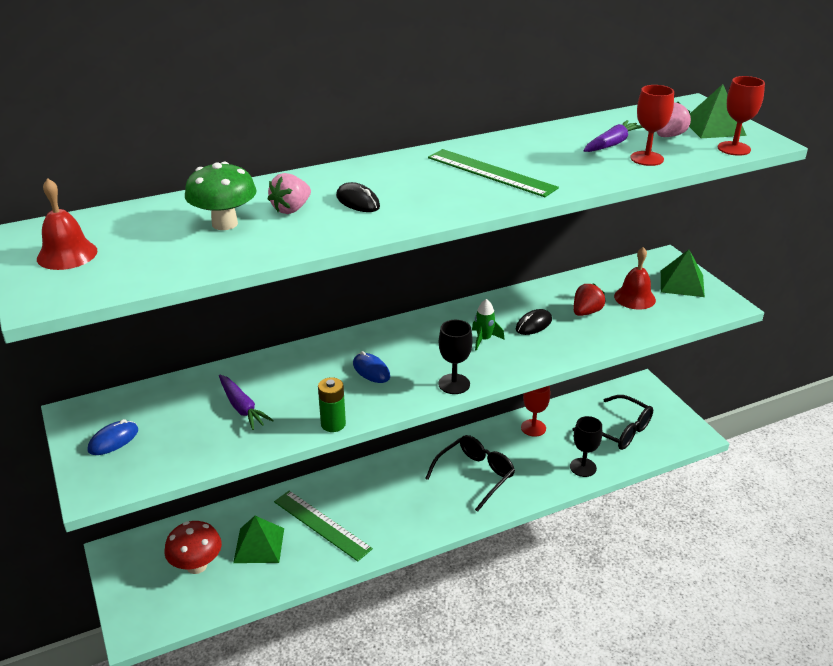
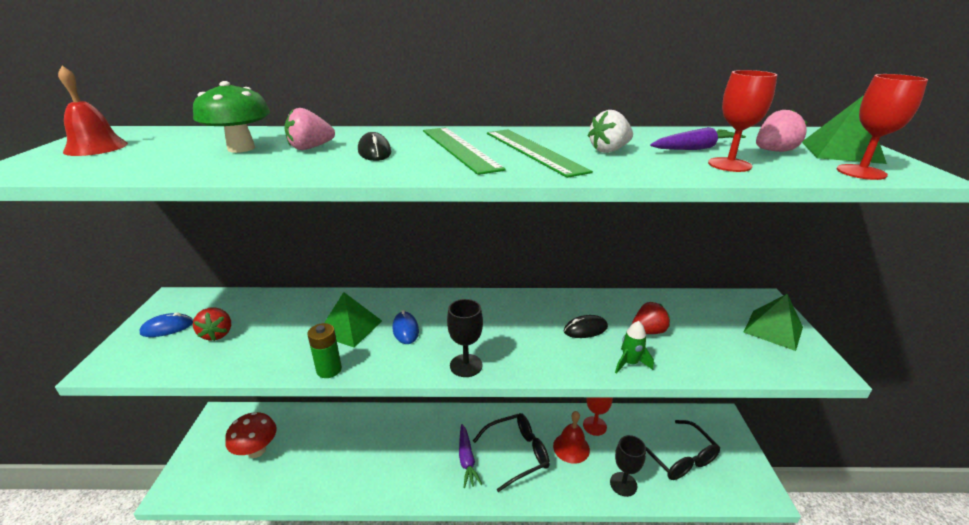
camera: 25 degrees right, 5 degrees down
(179, 429) = (217, 334): none -> red strawberry
(242, 408) = (278, 331): purple carrot -> purple carrot (467, 459)
(259, 545) = (310, 451): green pyramid -> green pyramid (350, 327)
(322, 525) = (366, 451): green ruler -> green ruler (459, 149)
(484, 339) = (527, 330): green rocket -> green rocket (630, 363)
(549, 159) = (609, 150): none -> white strawberry
(634, 298) = (710, 331): red bell -> red bell (571, 447)

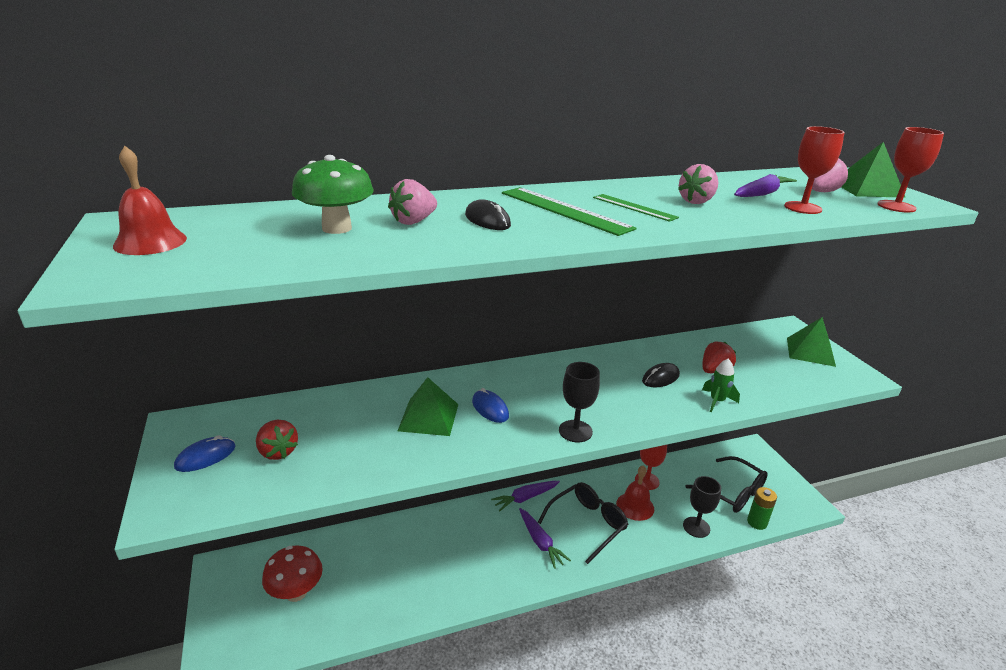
camera: 20 degrees left, 0 degrees up
(329, 370) = (441, 462): green battery -> green battery (757, 522)
(474, 416) = (525, 498): none -> purple carrot
(533, 151) = (634, 207): green ruler -> green ruler, size x0.60
(609, 150) = (696, 201): white strawberry -> pink strawberry

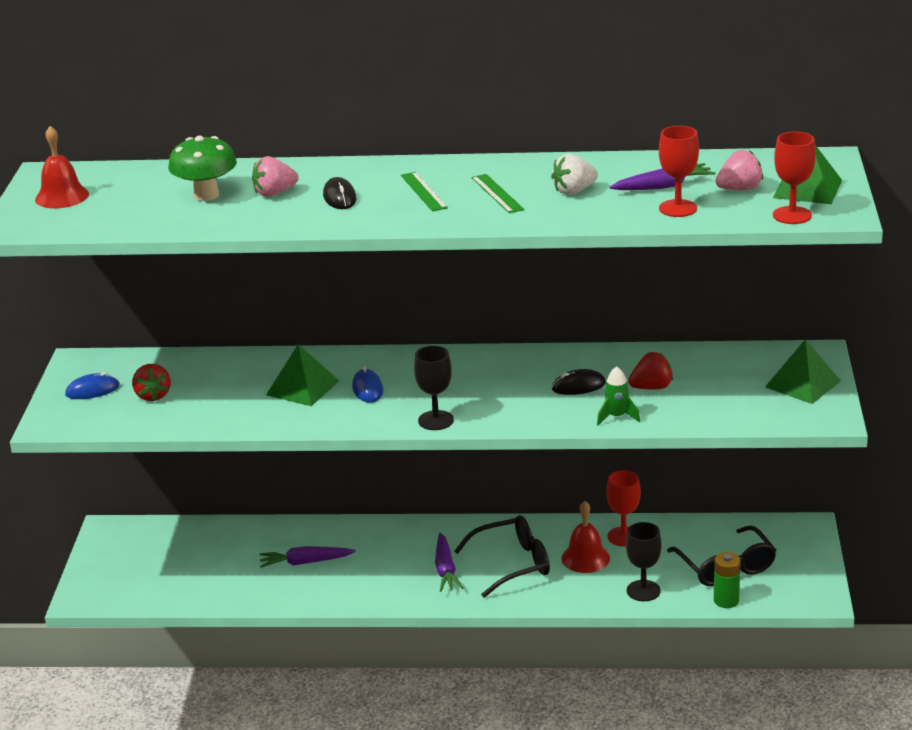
camera: 25 degrees right, 0 degrees up
(296, 592) = (171, 562): red mushroom -> none
(525, 498) = (458, 527): purple carrot -> purple carrot (305, 562)
(564, 210) = (423, 191): green ruler -> green ruler, size x0.60
(696, 201) = (574, 191): pink strawberry -> white strawberry

